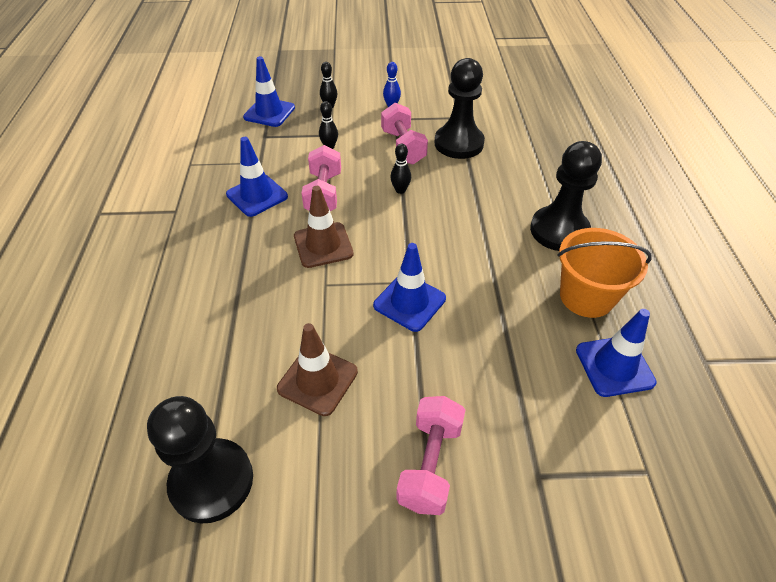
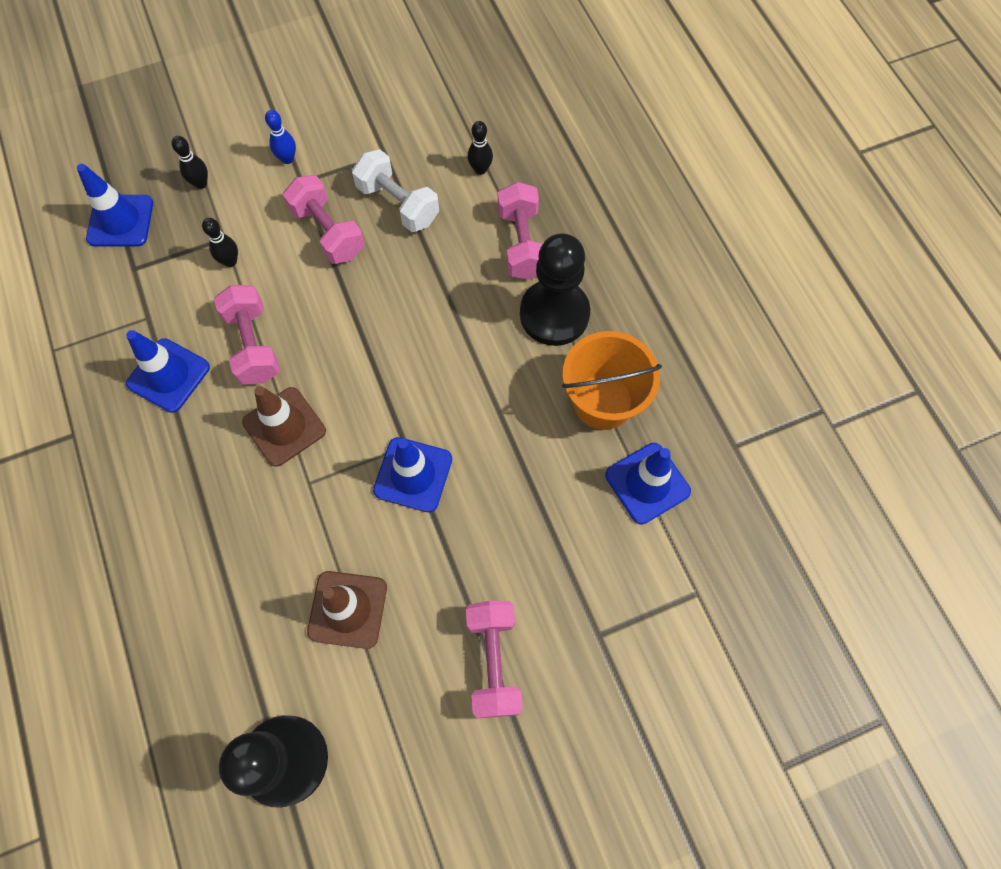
camera: 20 degrees left, 20 degrees up
(400, 190) = (348, 309): black bowling pin -> black bowling pin (480, 169)
(459, 143) = (398, 204): black pawn -> white dumbbell
(544, 184) = (522, 244): none -> pink dumbbell

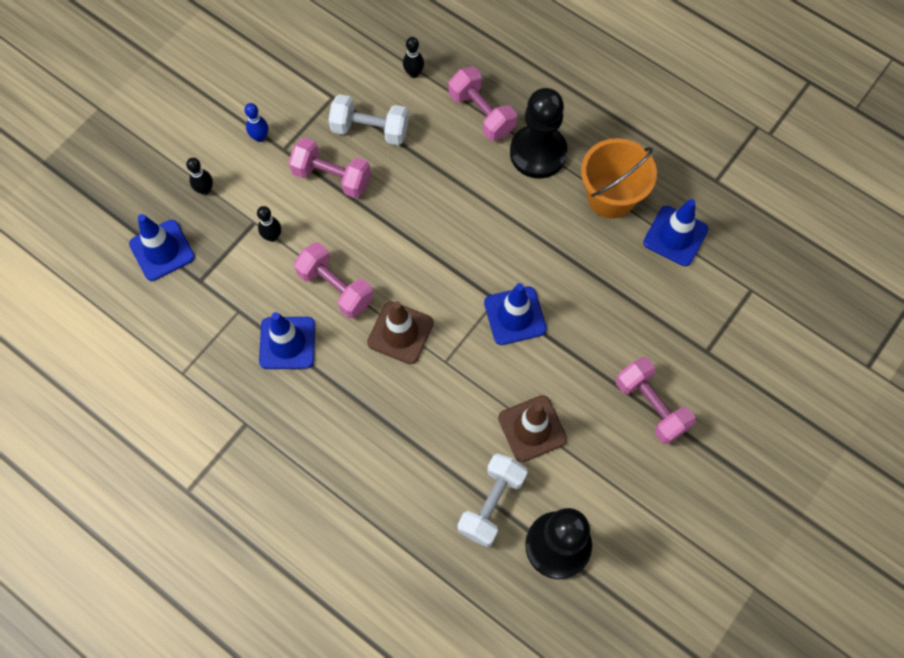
camera: 30 degrees left, 0 degrees up
(248, 667) = (491, 504): none -> white dumbbell

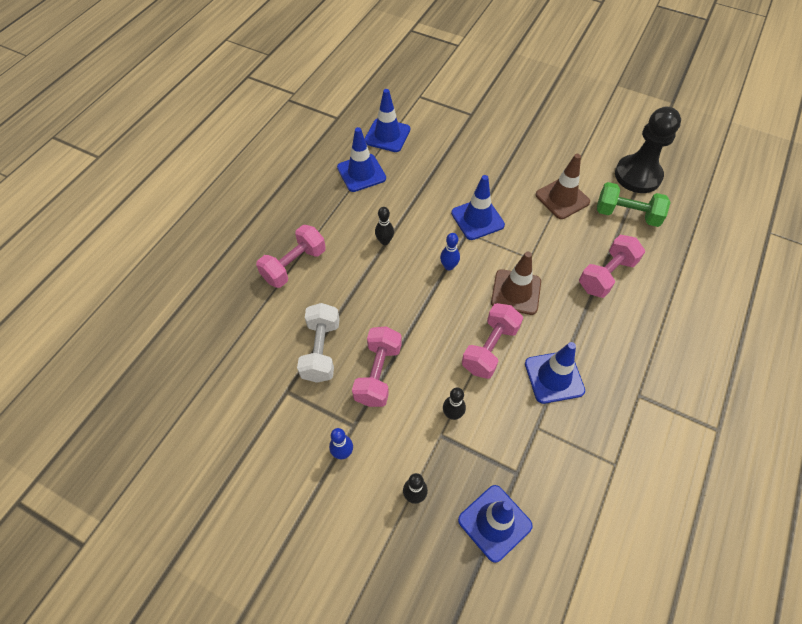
camera: 100 degrees left, 10 degrees down
(414, 73) = (254, 324): black bowling pin -> black bowling pin (384, 241)
(450, 269) = (449, 266): none -> blue bowling pin
(491, 504) = (627, 214): white dumbbell -> green dumbbell
(538, 153) = (329, 221): black pawn -> none
(611, 197) = (361, 173): orange bucket -> blue traffic cone
(651, 406) = (520, 138): pink dumbbell -> pink dumbbell (606, 275)

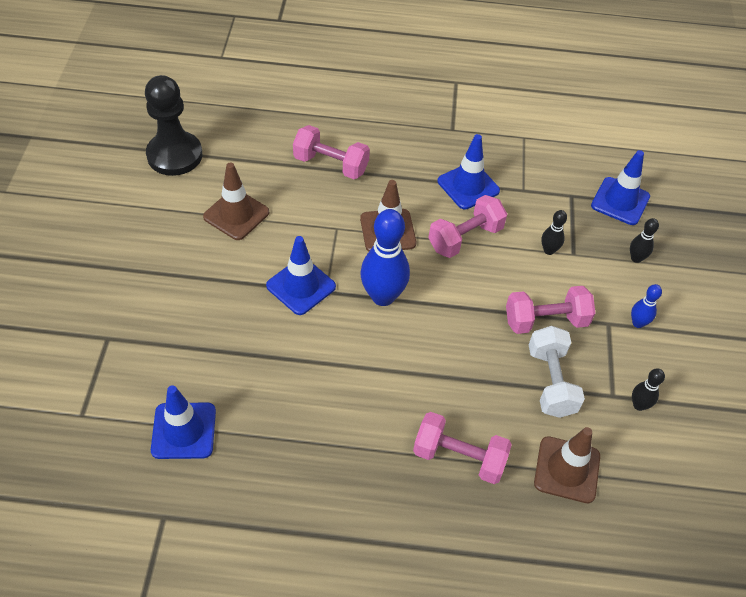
camera: 115 degrees left, 5 degrees down
(248, 327) = (567, 469): none -> brown traffic cone
(321, 350) = (551, 382): white dumbbell -> white dumbbell turned 75 degrees counterclockwise
(361, 173) = (271, 438): blue traffic cone -> none
(384, 241) = (376, 370): black bowling pin -> black bowling pin (639, 405)
(449, 266) = (383, 296): blue bowling pin -> blue bowling pin, size x2.05
(490, 348) = (465, 238): pink dumbbell -> pink dumbbell turned 45 degrees counterclockwise
(627, 214) = (240, 158): green dumbbell -> none

